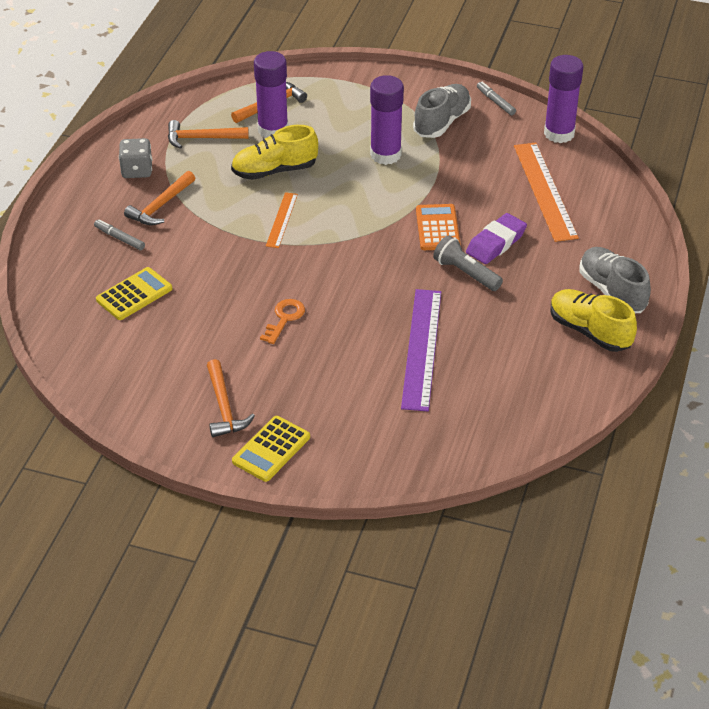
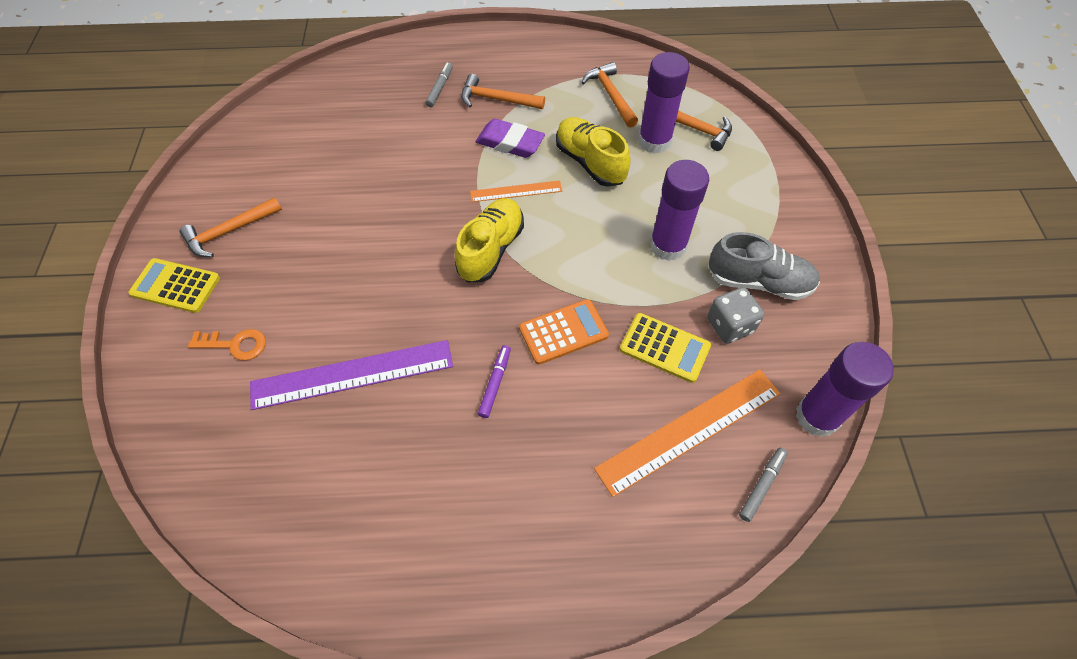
camera: 70 degrees right, 15 degrees up
(134, 294) = (367, 122): yellow calculator -> yellow calculator (664, 348)
(137, 170) = (539, 68): grey dice -> grey dice (730, 325)
(284, 319) = (366, 239): orange key -> orange key (235, 345)
(466, 273) = (495, 383): grey flashlight -> purple marker
(495, 102) = (835, 326): grey marker -> grey marker (761, 485)
(496, 243) = (562, 401): purple eraser -> purple eraser (510, 143)
(589, 331) = (433, 559): yellow shoe -> yellow shoe (491, 249)
(612, 291) = (522, 569): grey shoe -> none

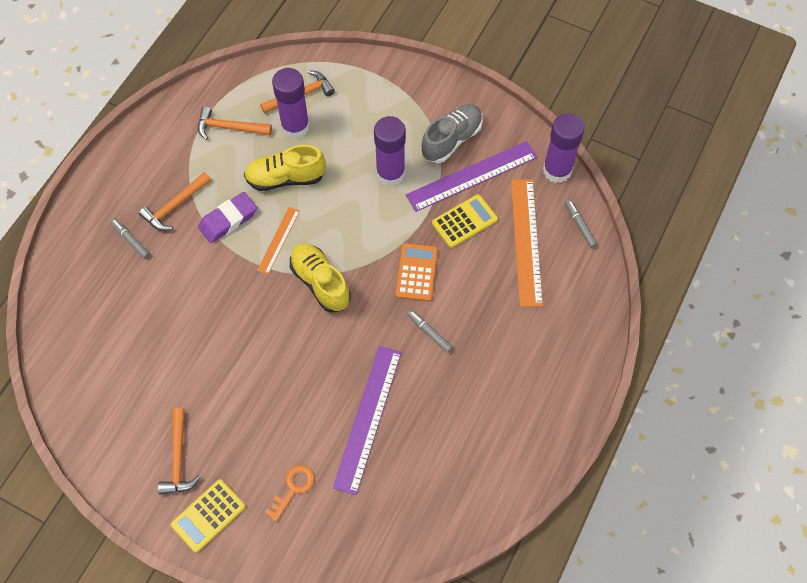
camera: 60 degrees left, 5 degrees up
(495, 383) = (429, 332): purple marker -> grey marker
(730, 325) = (471, 176): grey dice -> purple ruler

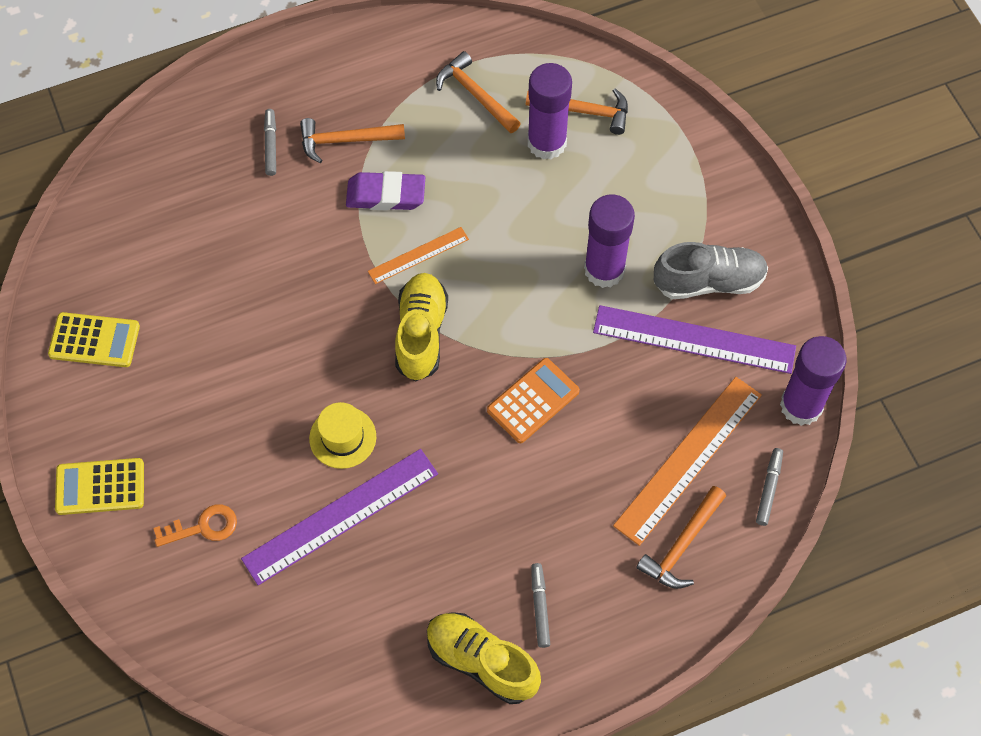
camera: 40 degrees right, 0 degrees up
(178, 458) = (122, 406): orange hammer -> orange hammer (682, 545)
(285, 178) = (485, 193): yellow shoe -> yellow shoe (481, 662)
(328, 374) = (342, 437): none -> yellow hat
(429, 332) = (487, 477): grey marker -> grey marker (540, 607)
(464, 221) = (638, 384): yellow calculator -> yellow calculator (94, 340)

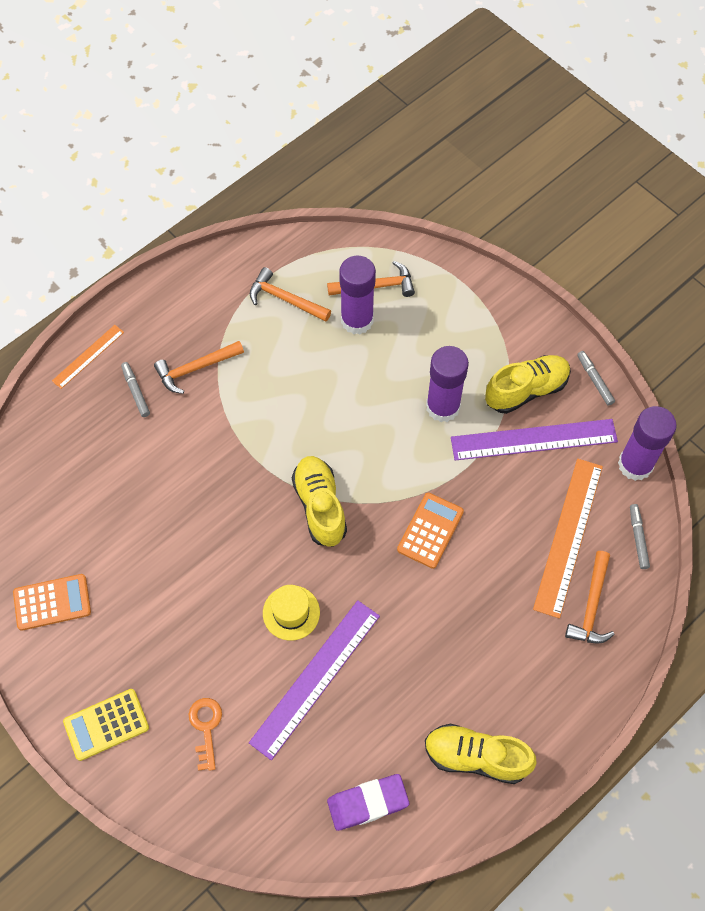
camera: 20 degrees left, 0 degrees up
(94, 340) = (52, 602): yellow calculator -> orange calculator
(202, 527) = (206, 728): orange key -> orange key turned 60 degrees counterclockwise
(386, 195) = (246, 402): purple eraser -> purple eraser (367, 803)
(418, 255) = (292, 443): orange ruler -> orange ruler (88, 356)
(540, 607) = (503, 695): grey marker -> grey marker (594, 380)
(708, 281) = (526, 390): grey shoe -> yellow shoe

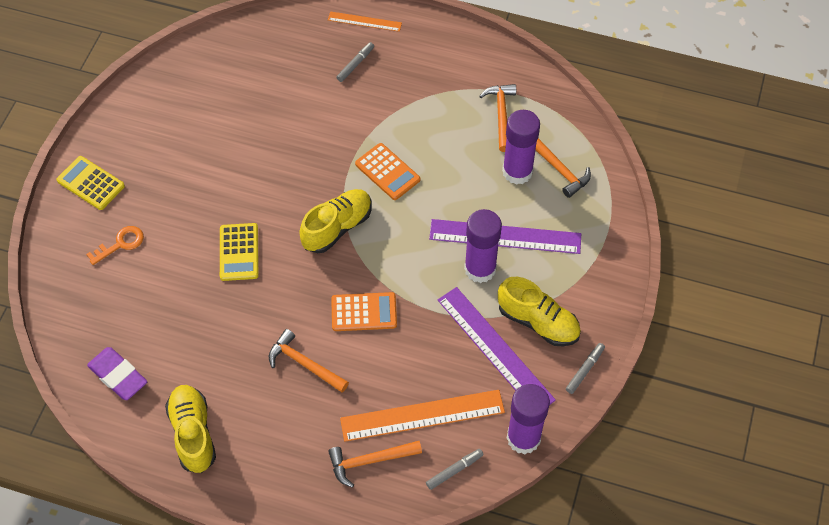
camera: 60 degrees right, 5 degrees down
(52, 602) = (161, 104): orange calculator -> orange calculator (387, 172)
(196, 369) = (400, 90): orange hammer -> orange hammer (304, 364)
(291, 612) = (239, 252): yellow hat -> yellow calculator
(315, 678) = (196, 294): purple ruler -> purple ruler (505, 236)

